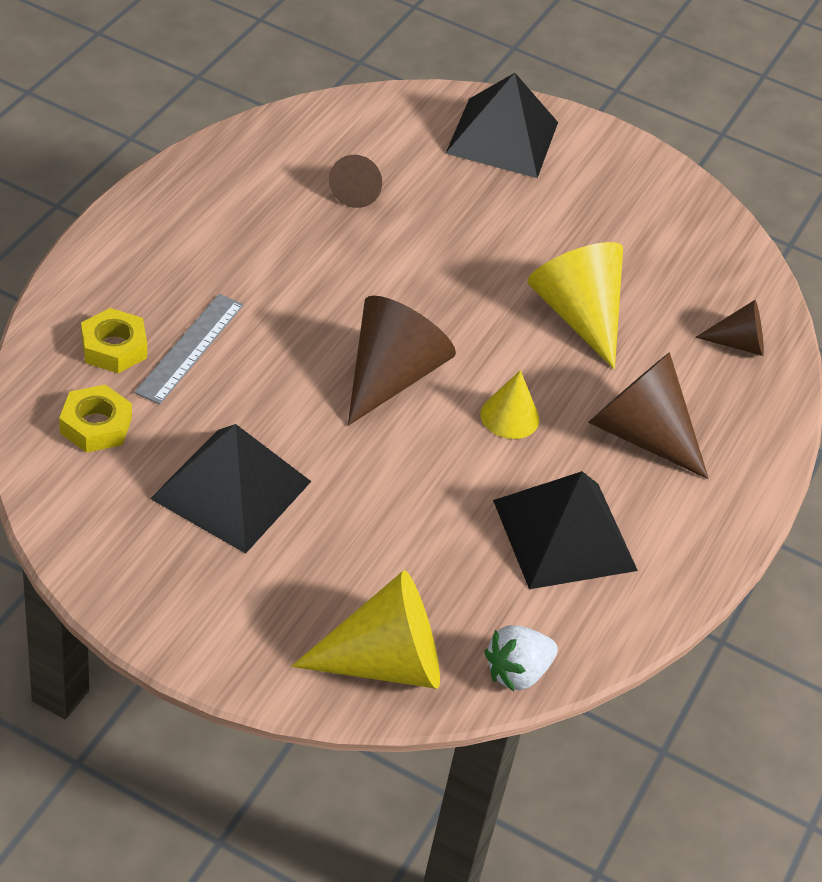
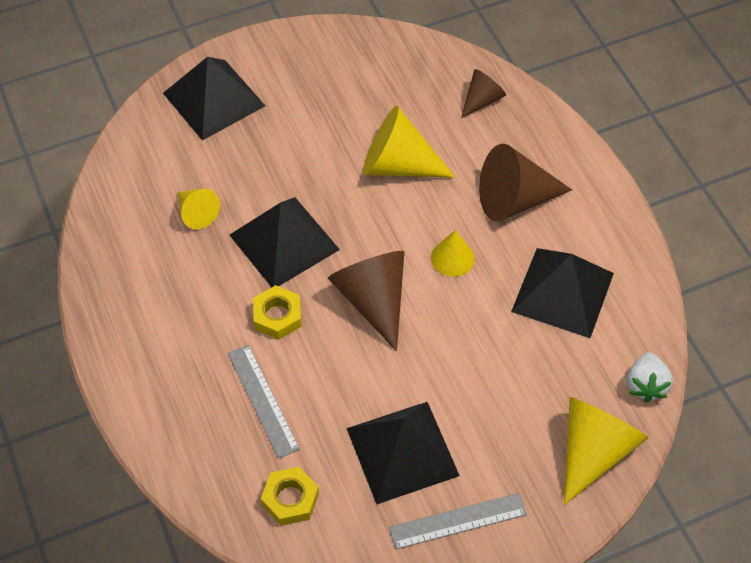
camera: 45 degrees left, 10 degrees up
(114, 347) = (228, 446): yellow nut -> yellow nut (277, 316)
(189, 578) = (458, 521): none -> grey ruler
(356, 191) = (196, 213): brown cone -> yellow cone
(390, 272) = (284, 242): none -> black pyramid

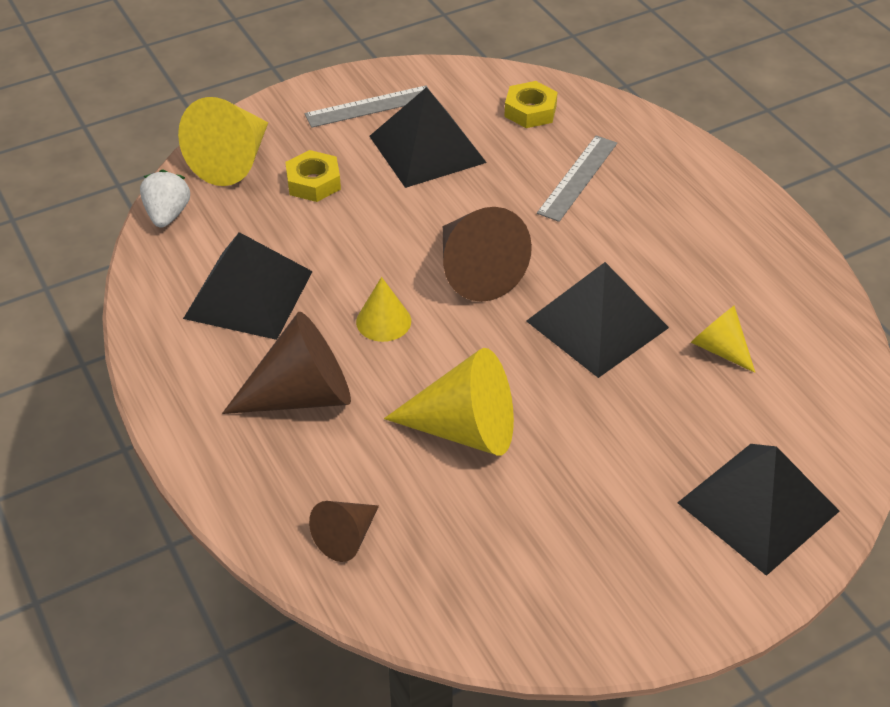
camera: 175 degrees right, 10 degrees down
(263, 400) = (578, 177): grey ruler -> grey ruler turned 60 degrees clockwise
(277, 316) = (583, 249): yellow nut -> yellow nut (313, 182)

